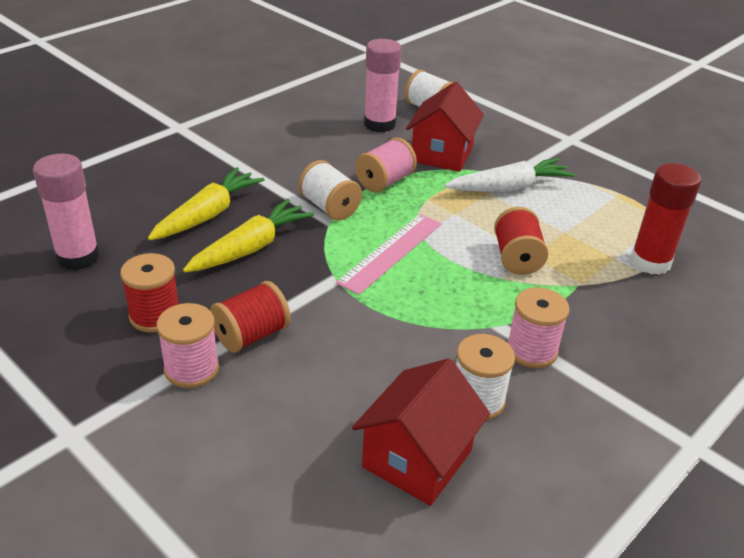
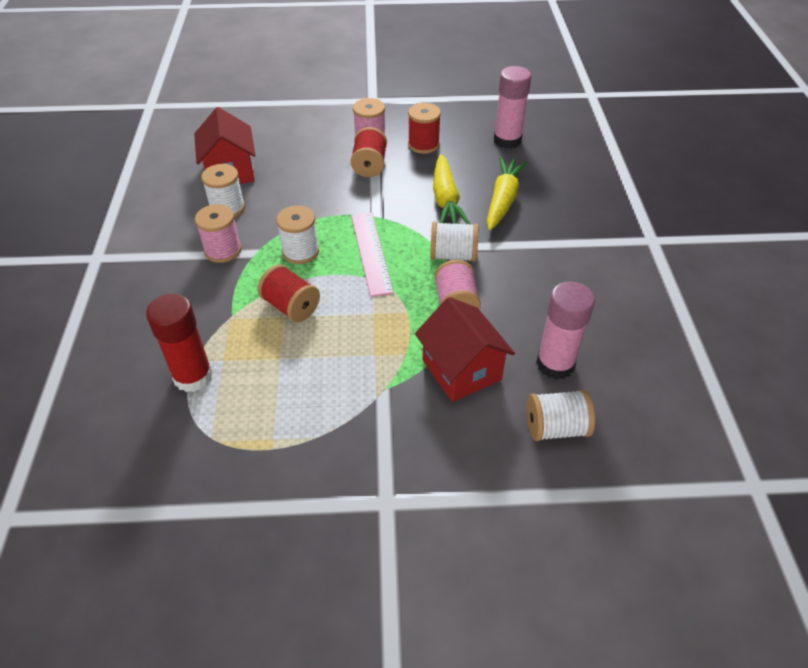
camera: 135 degrees right, 10 degrees up
(208, 214) = (503, 200): yellow carrot -> yellow carrot turned 150 degrees counterclockwise
(453, 296) = (300, 252): none -> white spool
(509, 187) = (366, 374): white carrot -> none

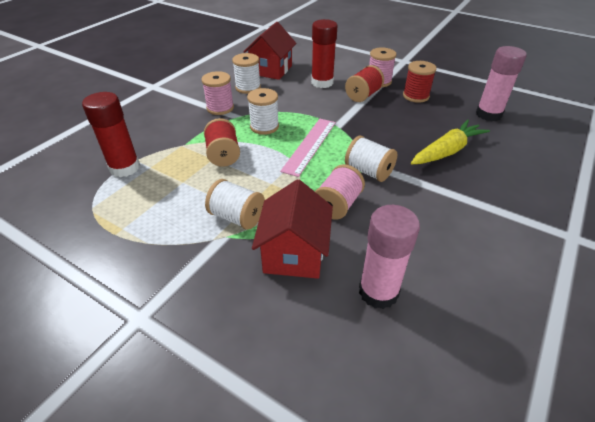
camera: 35 degrees right, 5 degrees down
(309, 166) = (322, 82): none -> red glue stick
(446, 200) = (399, 134): yellow carrot -> none
(556, 428) = (328, 346): white spool -> white spool (237, 217)

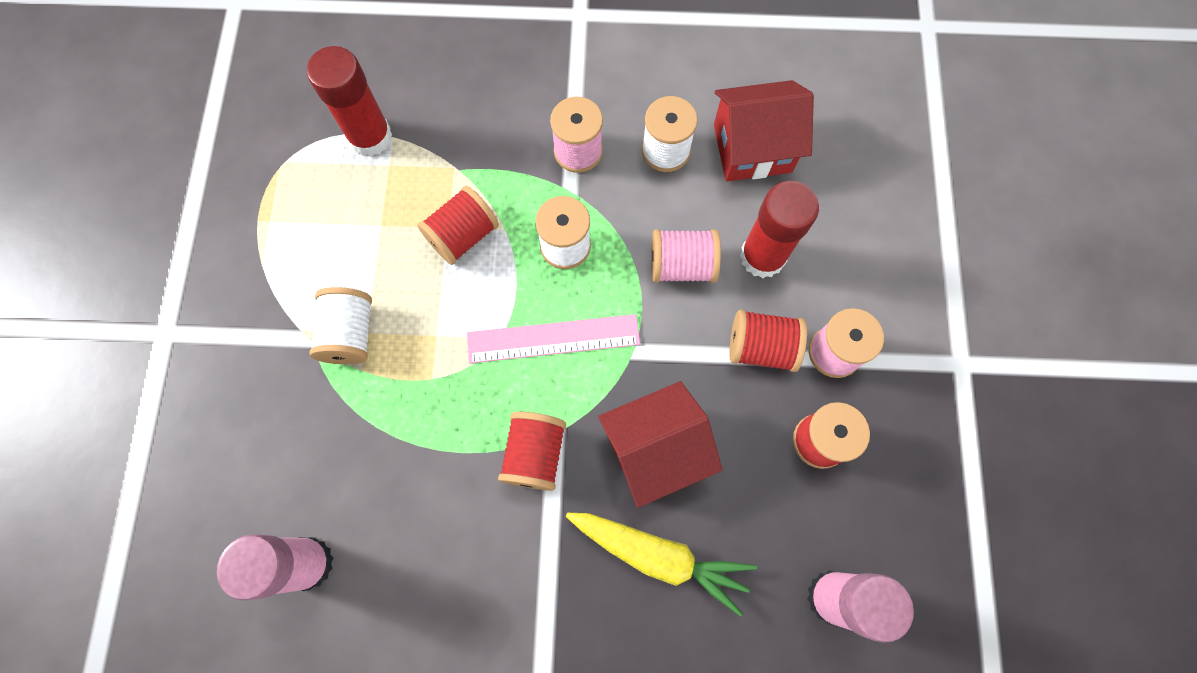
camera: 60 degrees right, 30 degrees up
(294, 253) = (322, 436): red house -> red house (655, 450)
(337, 205) = (436, 445): pink spool -> pink spool (682, 265)
(368, 171) = (535, 454): white spool -> red spool

